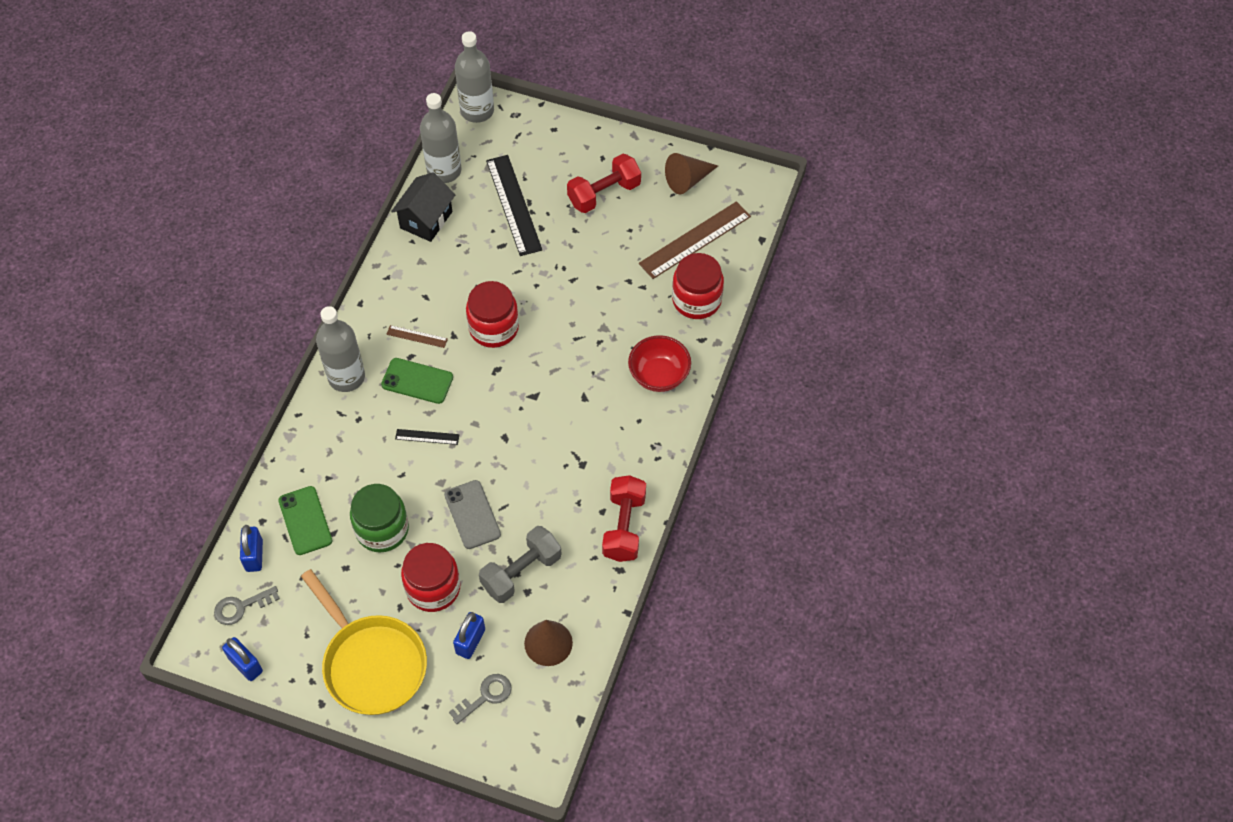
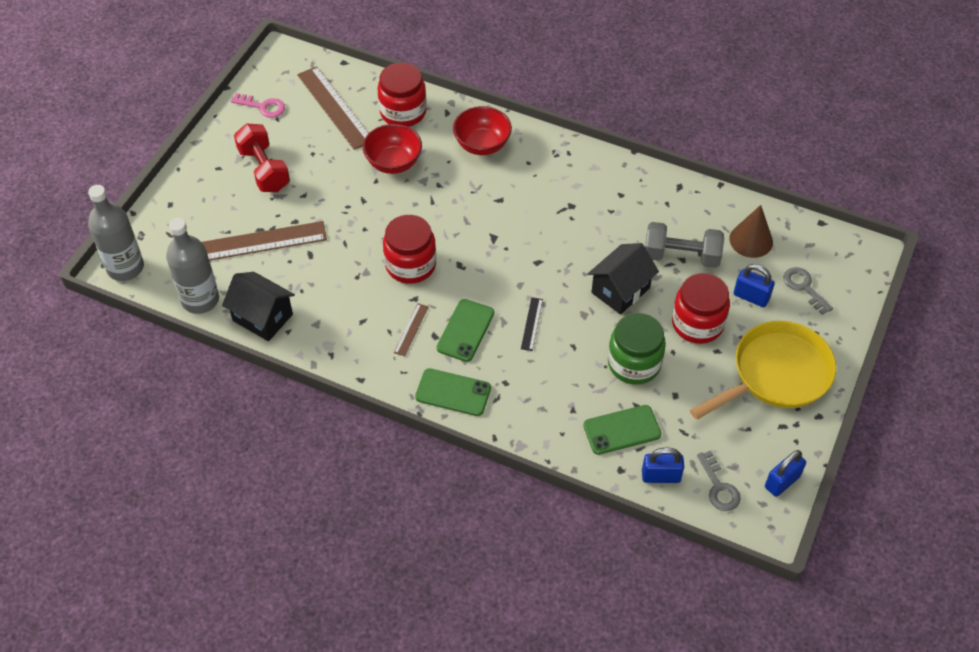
camera: 85 degrees left, 5 degrees down
(346, 377) = (453, 392): grey bottle -> green phone
(472, 514) = (620, 290): grey phone -> black house
(513, 205) = (260, 242): black ruler -> brown ruler
(521, 572) = (681, 256): grey dumbbell -> grey dumbbell turned 45 degrees counterclockwise
(624, 299) = (393, 163): none -> red bowl
(624, 527) = (637, 180): red dumbbell -> none
(687, 180) = (263, 107): brown cone -> pink key

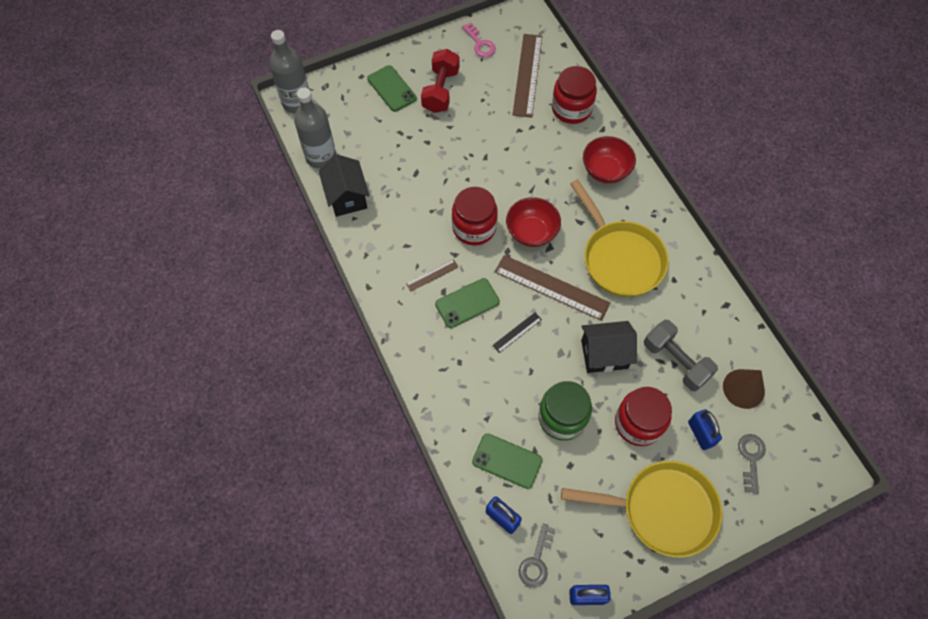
camera: 40 degrees right, 10 degrees up
(260, 242) = (392, 142): brown ruler -> brown ruler (551, 287)
(393, 163) = (530, 143): red bowl -> red bowl (531, 232)
(453, 392) = (418, 342): green phone -> green phone (391, 89)
(561, 207) = (620, 258): none -> yellow pan

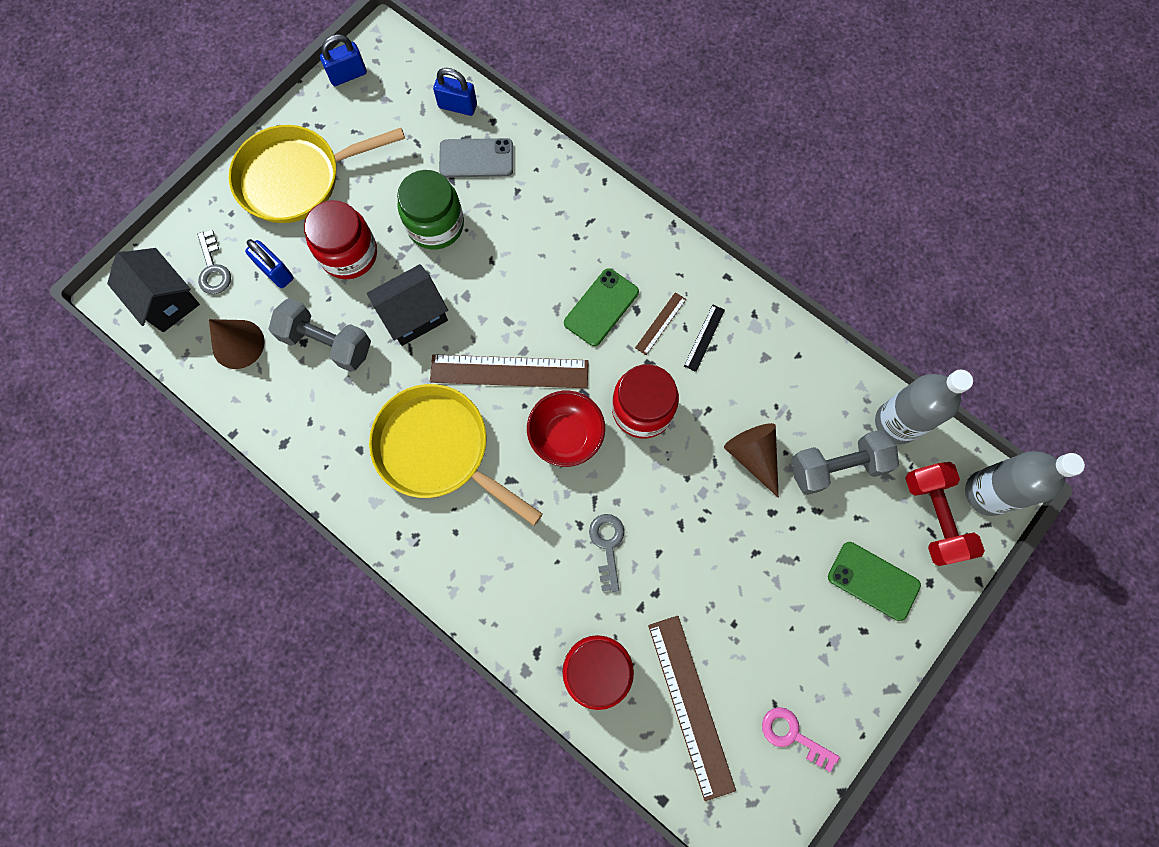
camera: 155 degrees right, 10 degrees up
(347, 197) = (825, 380): black house -> black house (166, 300)
(373, 149) = (837, 466): none -> grey dumbbell
(420, 174) = (753, 456): none -> brown cone
(440, 90) = (802, 611): red dumbbell -> red dumbbell (933, 517)
(507, 461) = (476, 158): green phone -> grey phone
(517, 332) = (526, 297): black ruler -> black ruler (704, 338)
(536, 561) = (408, 84): grey key -> grey key (607, 545)
(605, 171) = (505, 579): red bowl -> none

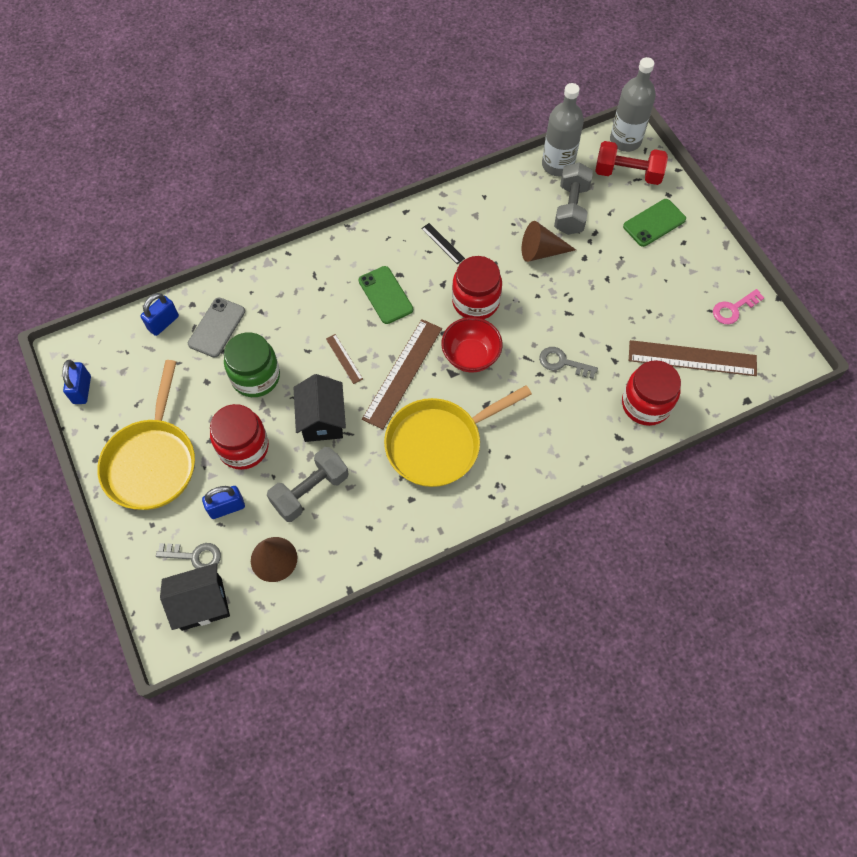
camera: 65 degrees left, 10 degrees down
(660, 323) = (418, 264): brown ruler -> brown ruler (344, 358)

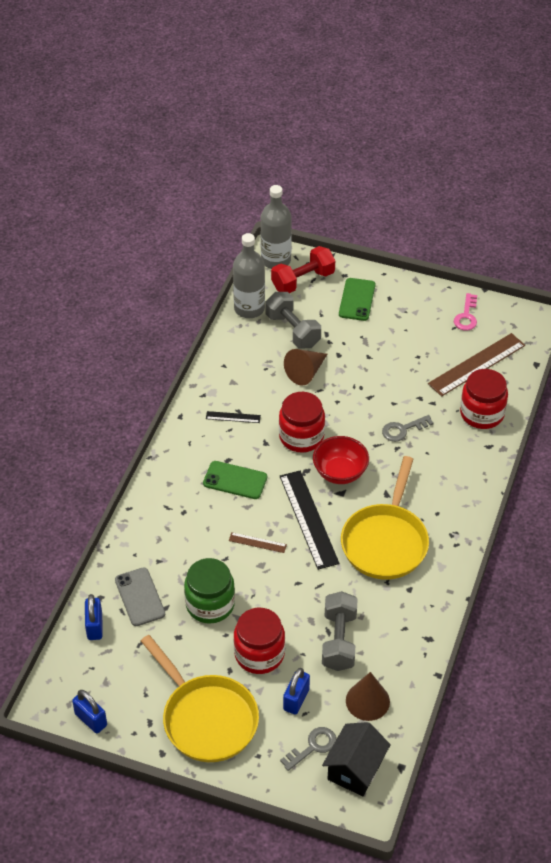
camera: 45 degrees left, 15 degrees down
(322, 420) = (291, 592): black house -> none
(402, 373) = (308, 519): brown ruler -> black ruler

